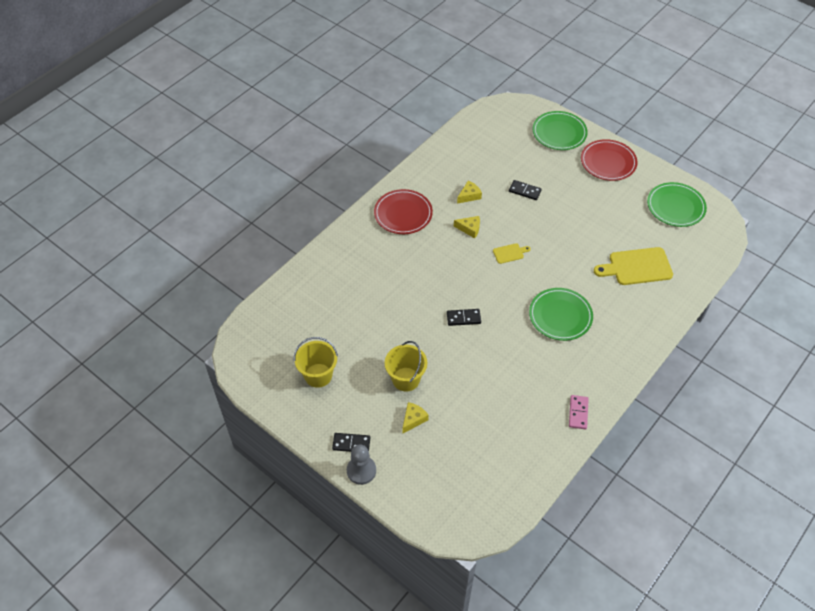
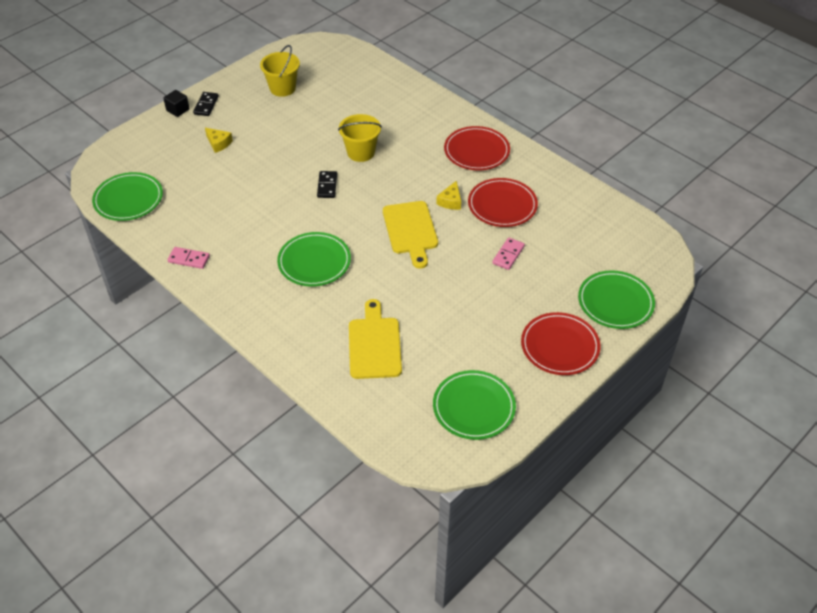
camera: 95 degrees right, 5 degrees down
(361, 470) = (178, 110): grey pawn -> black cube
(406, 379) = (263, 141): yellow bucket -> yellow bucket (361, 152)
(469, 196) = (502, 205): yellow cheese -> red plate
(509, 253) = (411, 230): yellow cutting board -> yellow cutting board, size x2.04
(509, 485) = (128, 199): none -> green plate
(525, 191) = (508, 255): black domino -> pink domino

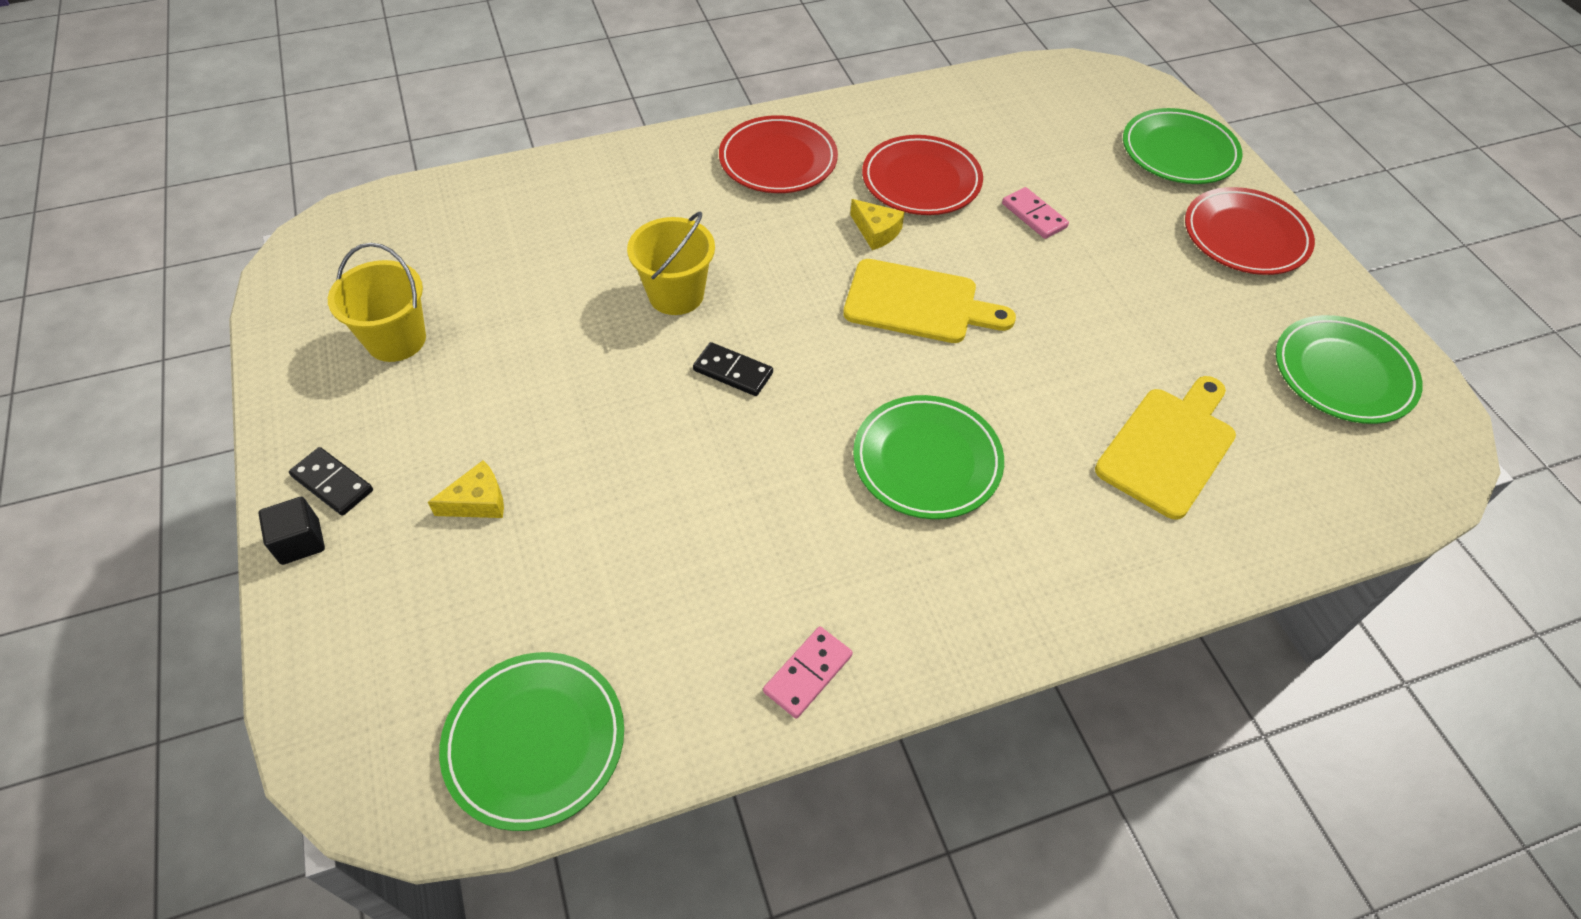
camera: 65 degrees left, 5 degrees up
(374, 344) = (1169, 447): yellow cutting board -> yellow cutting board turned 105 degrees clockwise

